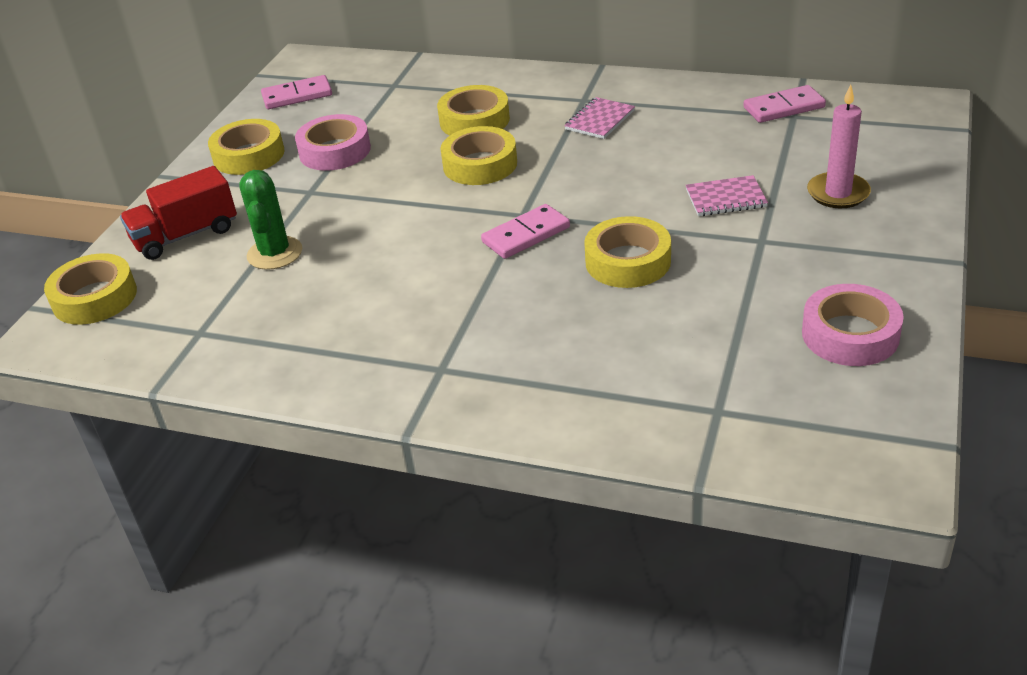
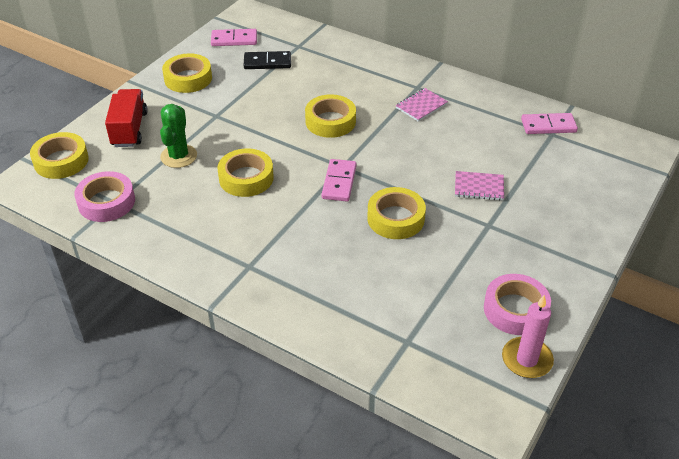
camera: 10 degrees right, 5 degrees up
(185, 235) = (129, 129): red truck -> red truck turned 105 degrees clockwise
(335, 151) = (242, 88): pink tape -> pink tape (106, 202)
(357, 113) = (267, 62): none -> black domino
(474, 120) = (340, 86): yellow tape -> yellow tape (246, 178)
(526, 235) = (339, 182): pink domino -> pink domino turned 60 degrees counterclockwise
(838, 193) = (555, 202): pink candle -> pink candle (526, 360)

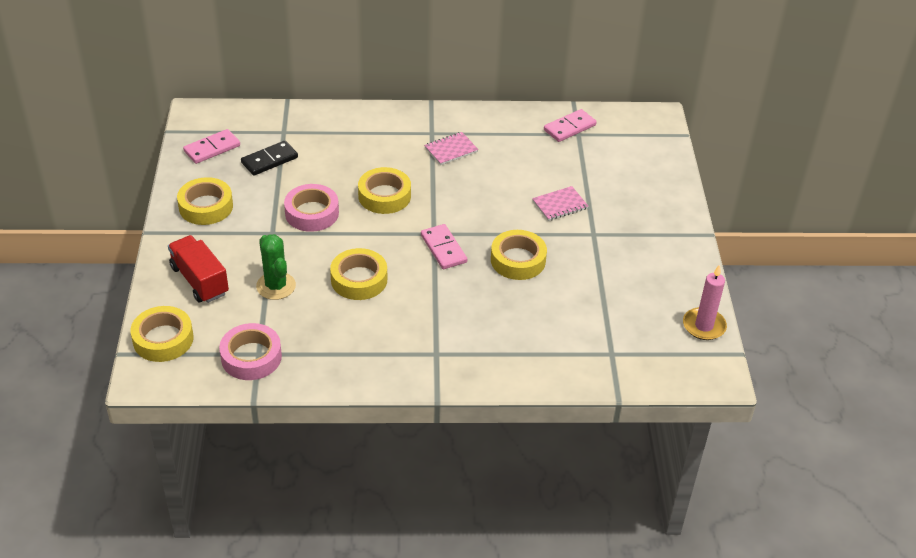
camera: 35 degrees left, 0 degrees up
(421, 106) = (451, 150): pink notebook -> pink notebook turned 45 degrees clockwise
(515, 310) = (667, 292): pink tape -> pink tape (312, 213)

